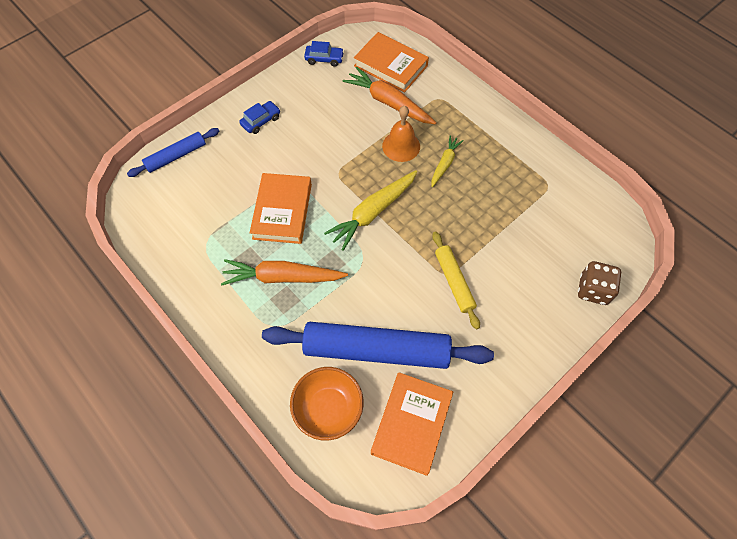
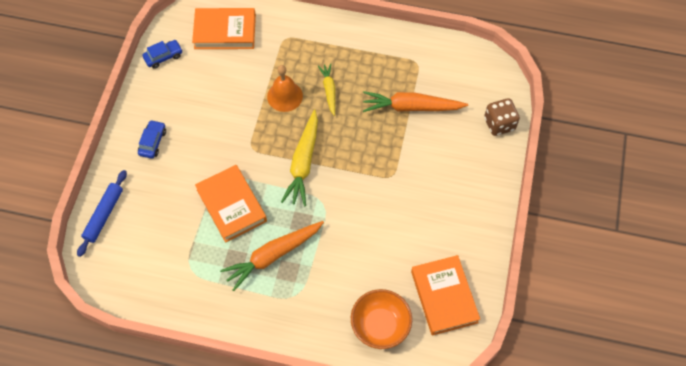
camera: 35 degrees left, 0 degrees up
(376, 350) = (383, 263): blue rolling pin -> none
(388, 102) = (247, 65): orange carrot -> orange carrot (411, 107)
(454, 282) = (401, 178): yellow rolling pin -> none

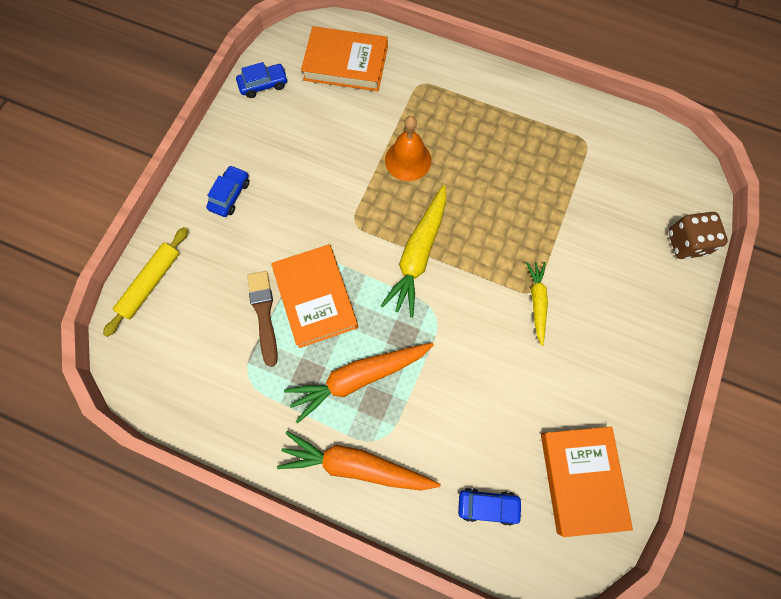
camera: 10 degrees right, 10 degrees up
(104, 215) = (151, 283): blue rolling pin -> yellow rolling pin
(194, 223) = (264, 313): none -> brown brush
(329, 91) = (466, 161): yellow carrot -> yellow carrot (537, 302)
(380, 325) = (488, 505): orange bowl -> blue car
(411, 107) = (571, 201): orange carrot -> orange carrot (356, 465)

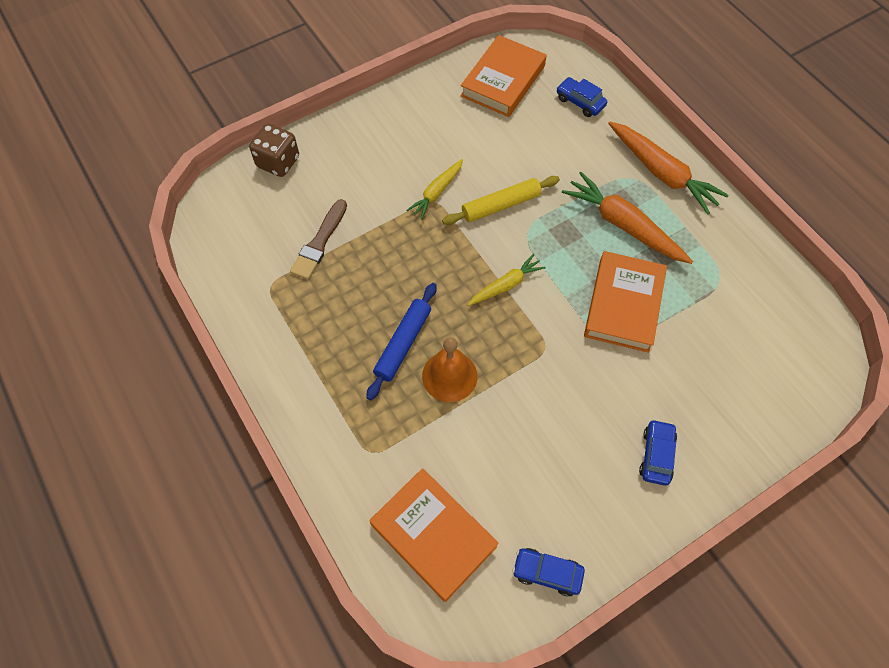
camera: 145 degrees left, 10 degrees down
(151, 283) = (780, 412): yellow rolling pin -> yellow rolling pin (501, 205)
(230, 195) = (656, 455): blue car -> blue car turned 135 degrees clockwise
(264, 313) = (679, 319): brown brush -> brown brush (319, 243)
(358, 377) = (623, 225): orange carrot -> orange carrot turned 150 degrees counterclockwise
(418, 254) = (506, 285): yellow carrot -> yellow carrot, size x0.59
(457, 161) = (403, 343): none -> blue rolling pin

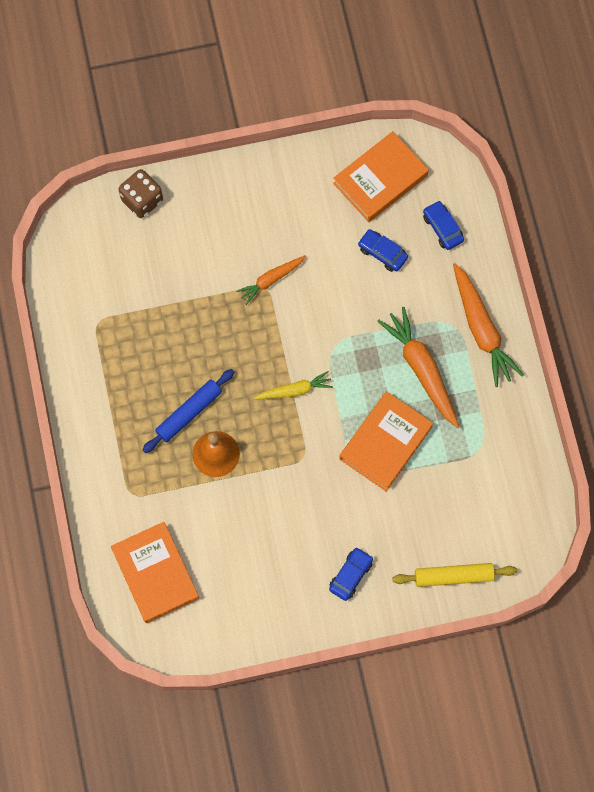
camera: 20 degrees right, 10 degrees up
(319, 243) = (152, 295): brown brush -> none
(436, 192) = (271, 280): yellow carrot -> orange carrot
(501, 205) = (322, 312): yellow rolling pin -> yellow rolling pin (453, 576)
(547, 573) = (228, 630): blue car -> blue car (382, 253)

